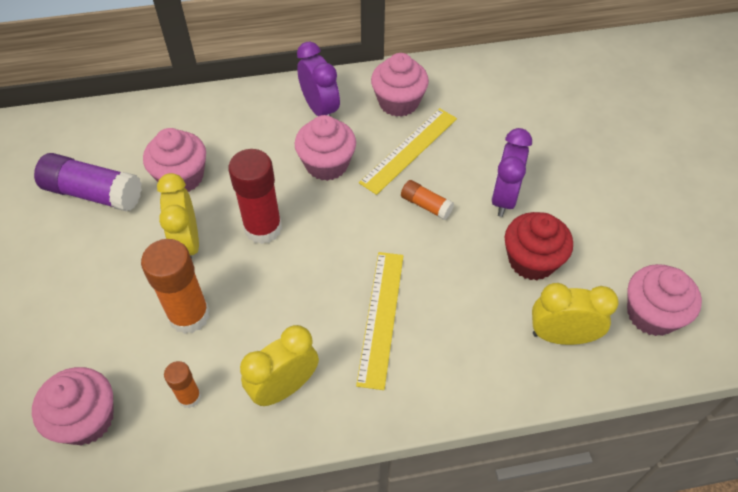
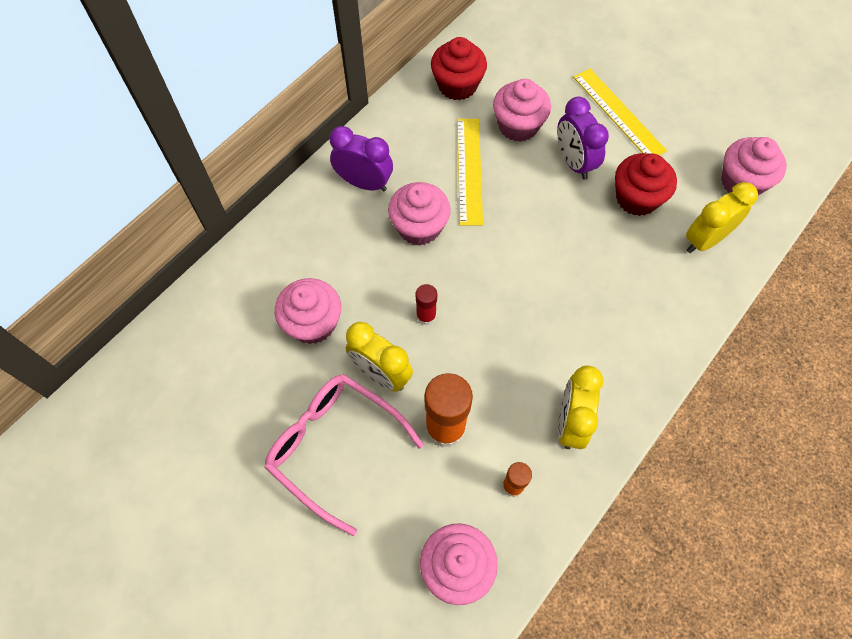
camera: 40 degrees left, 10 degrees up
(93, 193) = (252, 393): purple glue stick -> none
(103, 267) = (334, 446): none -> pink glasses
(263, 228) = (426, 316): red glue stick -> red glue stick, size x0.53
(380, 317) = (581, 318): yellow ruler -> yellow ruler (618, 113)
(398, 102) = (420, 134): pink cupcake -> pink cupcake (518, 126)
(426, 205) = (526, 208): orange glue stick -> none
(466, 86) = (457, 85): none -> red cupcake

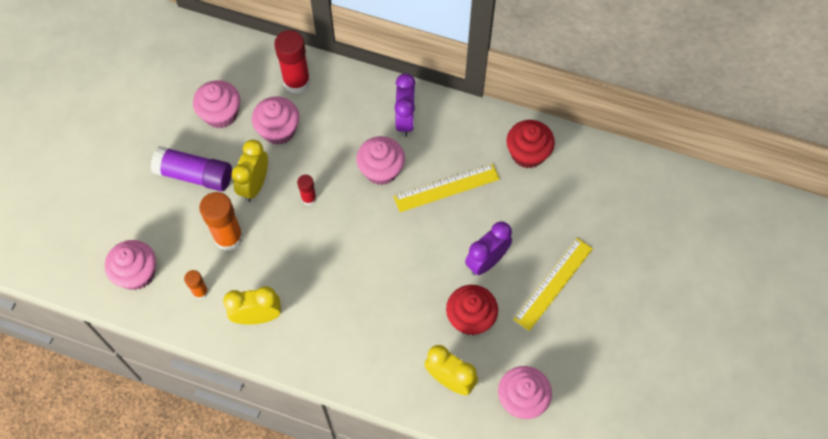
camera: 70 degrees right, 0 degrees up
(252, 282) = (297, 82): none -> red glue stick
(334, 446) = (195, 175): pink glasses -> purple glue stick
(518, 126) = (506, 210): pink cupcake -> pink cupcake (221, 114)

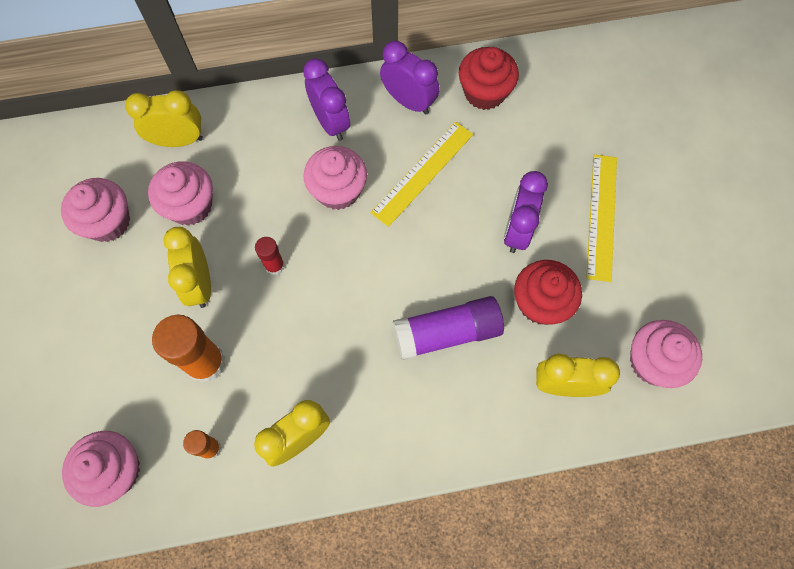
camera: 30 degrees left, 5 degrees up
(195, 175) = (118, 310): purple glue stick -> purple glue stick (447, 333)
(297, 82) = (178, 140): red glue stick -> yellow clock
(469, 133) = (409, 101): none -> purple clock

